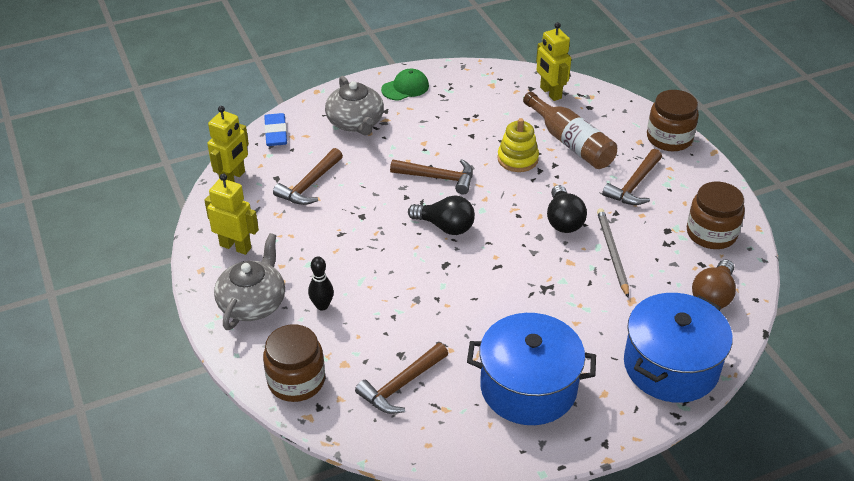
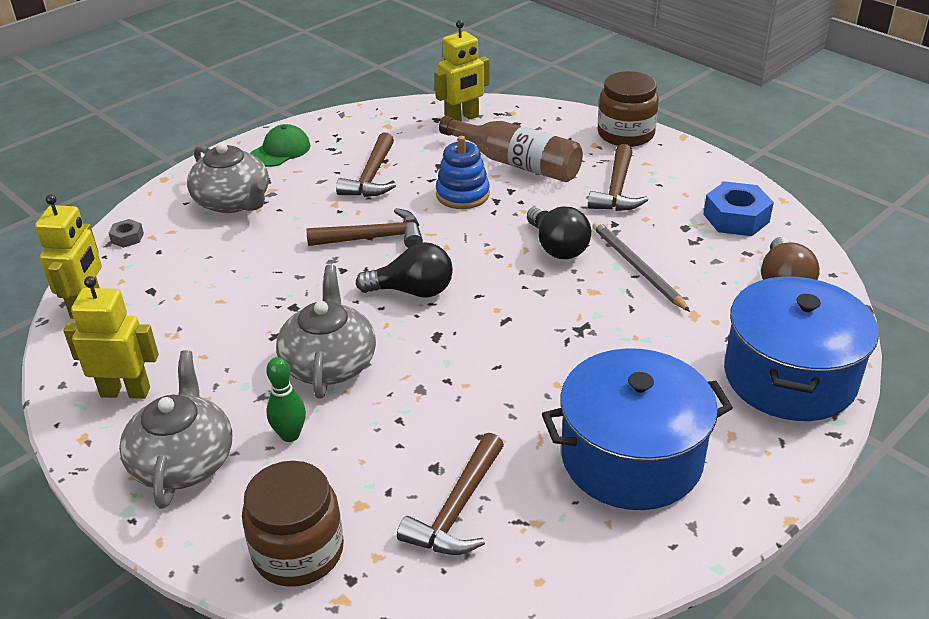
camera: 20 degrees left, 5 degrees down
(276, 133) = (127, 238): blue eraser -> grey nut
(309, 185) = (202, 287): brown hammer -> brown hammer (371, 176)
(322, 306) = (290, 435): black bowling pin -> green bowling pin
(367, 263) = (329, 363): none -> grey teapot
(517, 159) = (462, 194): yellow stacking toy -> blue stacking toy
(550, 93) = (462, 119): yellow robot -> yellow robot turned 75 degrees counterclockwise
(711, 233) = (736, 218): brown jar -> blue nut

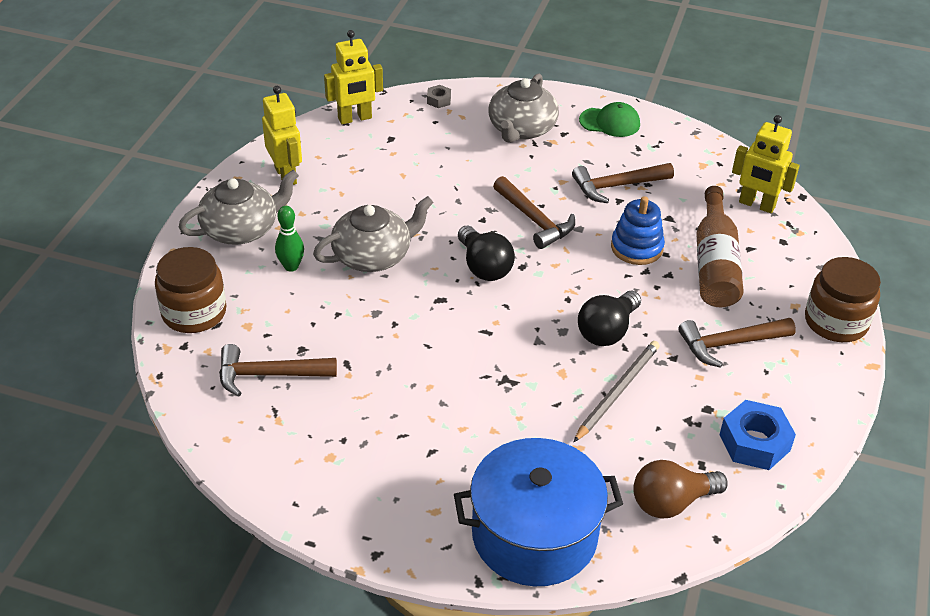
camera: 60 degrees right, 5 degrees up
(631, 457) = (373, 454): blue pot -> none

